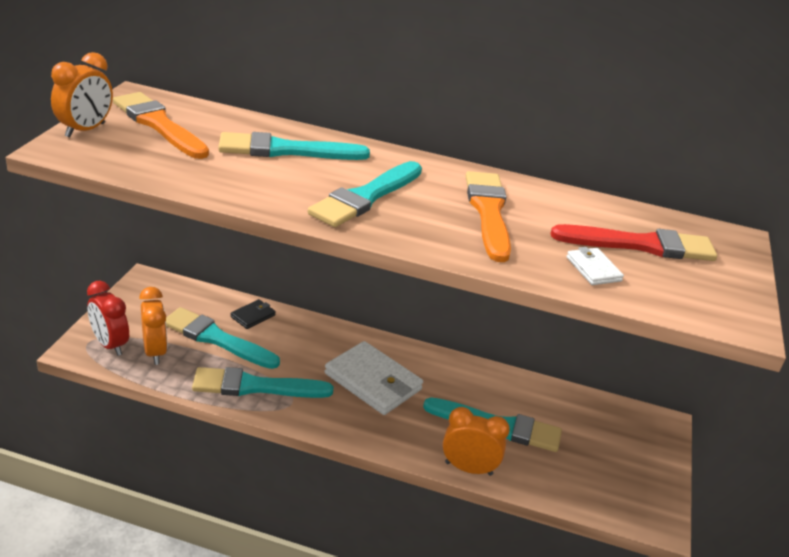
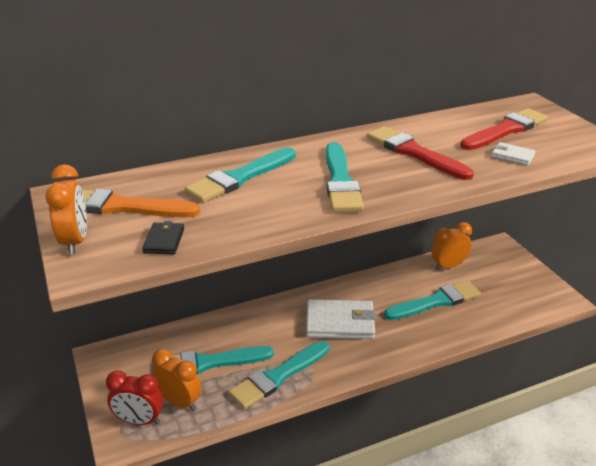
camera: 35 degrees left, 0 degrees up
(253, 316) = (211, 331): black wallet -> black wallet (164, 241)
(468, 468) = (454, 337): orange clock -> orange clock (448, 266)
(488, 212) = (414, 153): orange brush -> red brush

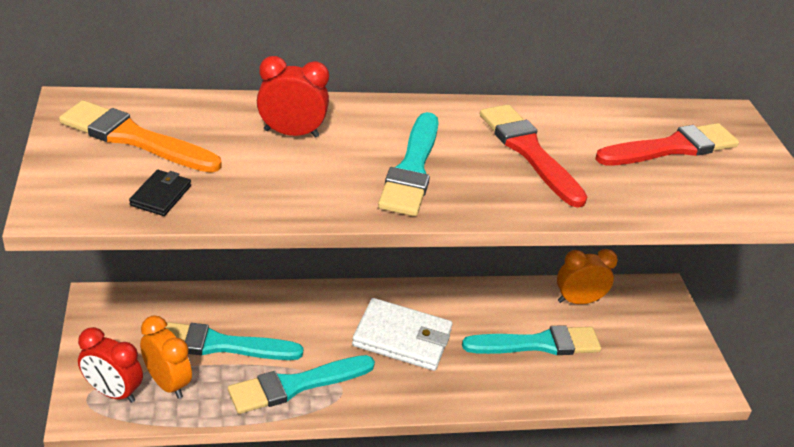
camera: 10 degrees right, 5 degrees up
(75, 241) = (61, 170): orange clock -> none
(240, 178) = (291, 133): turquoise brush -> red clock
(512, 156) = (656, 188): white wallet -> none

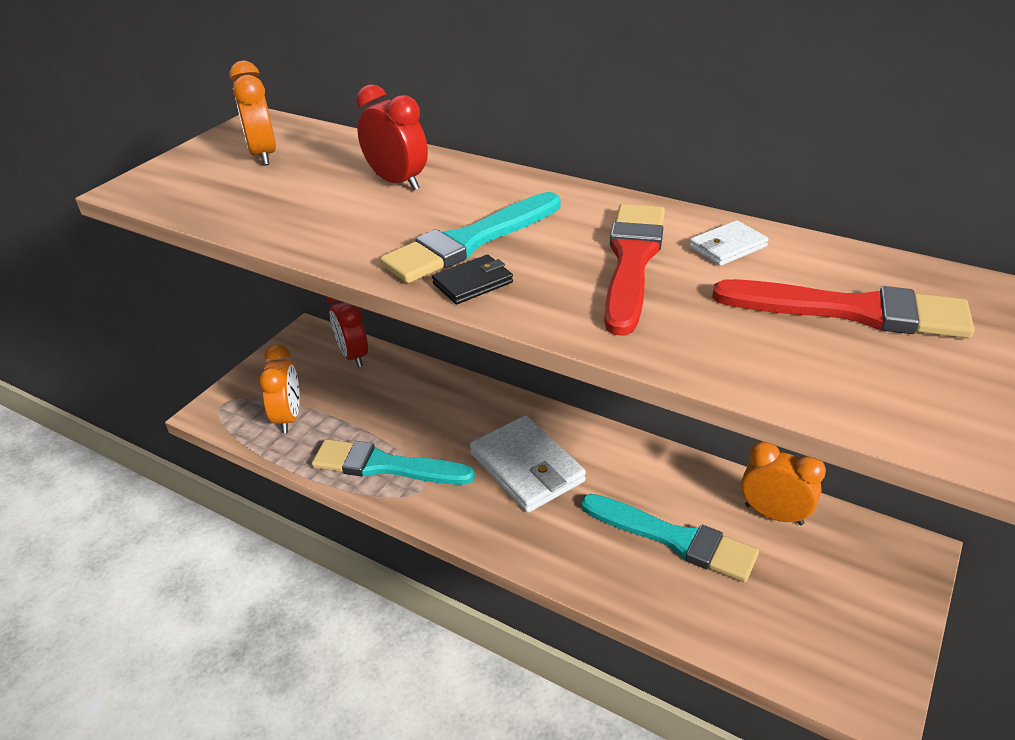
camera: 45 degrees right, 0 degrees up
(113, 392) = (244, 407): red clock -> red clock (353, 356)
(134, 138) = (263, 155): orange brush -> orange clock
(161, 195) = (218, 201): black wallet -> black wallet (473, 283)
(221, 345) = (360, 404): turquoise brush -> none
(568, 123) = (727, 247): none -> white wallet

